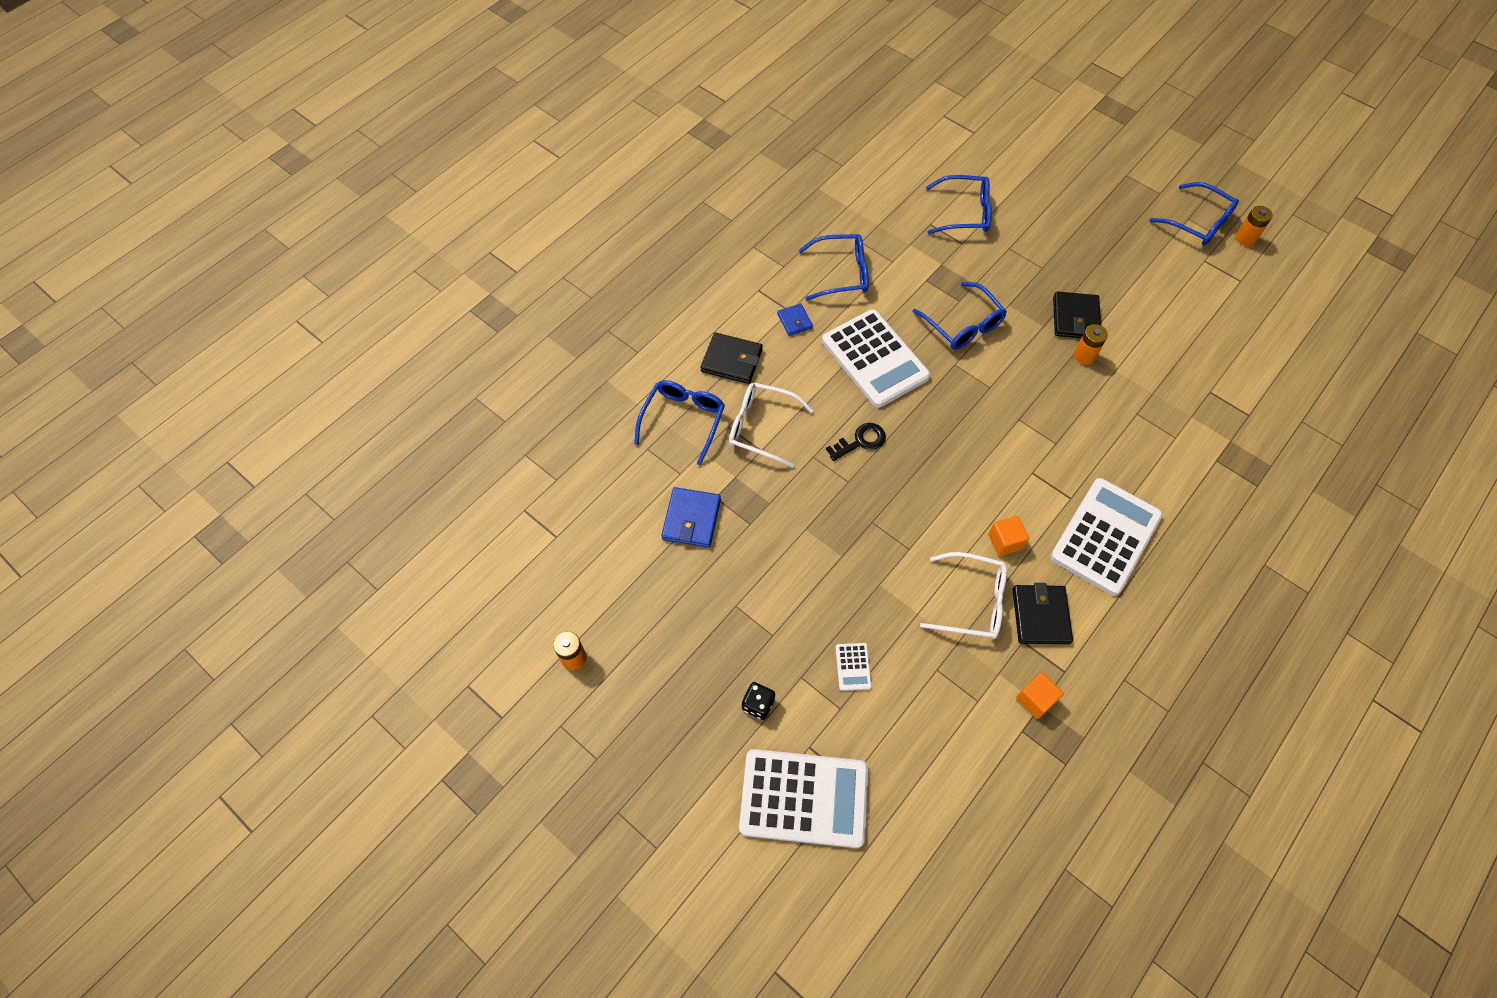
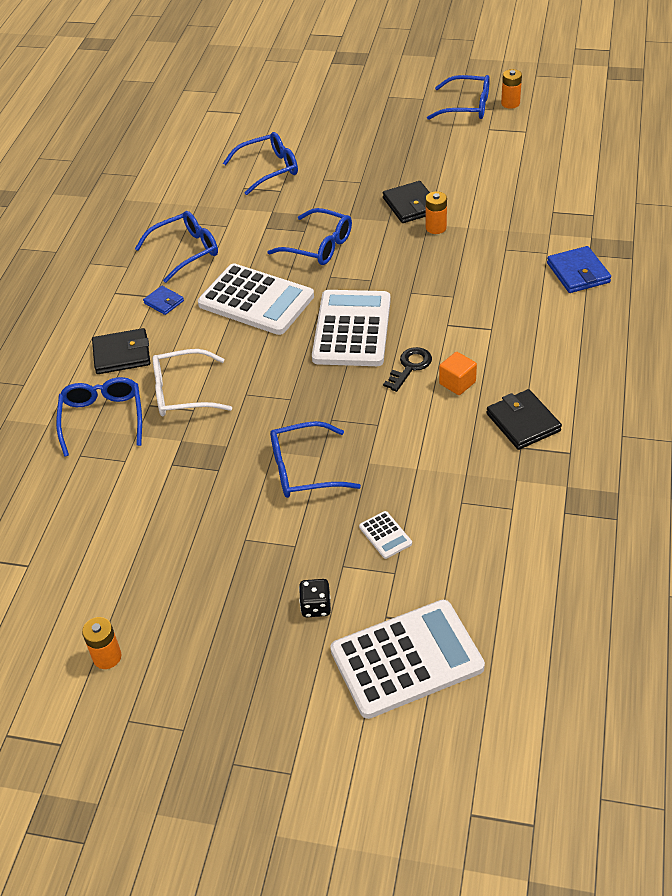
camera: 25 degrees left, 15 degrees down
(691, 519) = (158, 491): blue wallet -> blue wallet (578, 273)
(820, 562) = (303, 470): none -> blue glasses
(860, 441) = (282, 365): black key -> black key (410, 367)
(972, 602) = (459, 438): white glasses -> none
(1035, 699) = (559, 484): orange cube -> none
(1105, 536) = (538, 343): white calculator -> white calculator (352, 329)

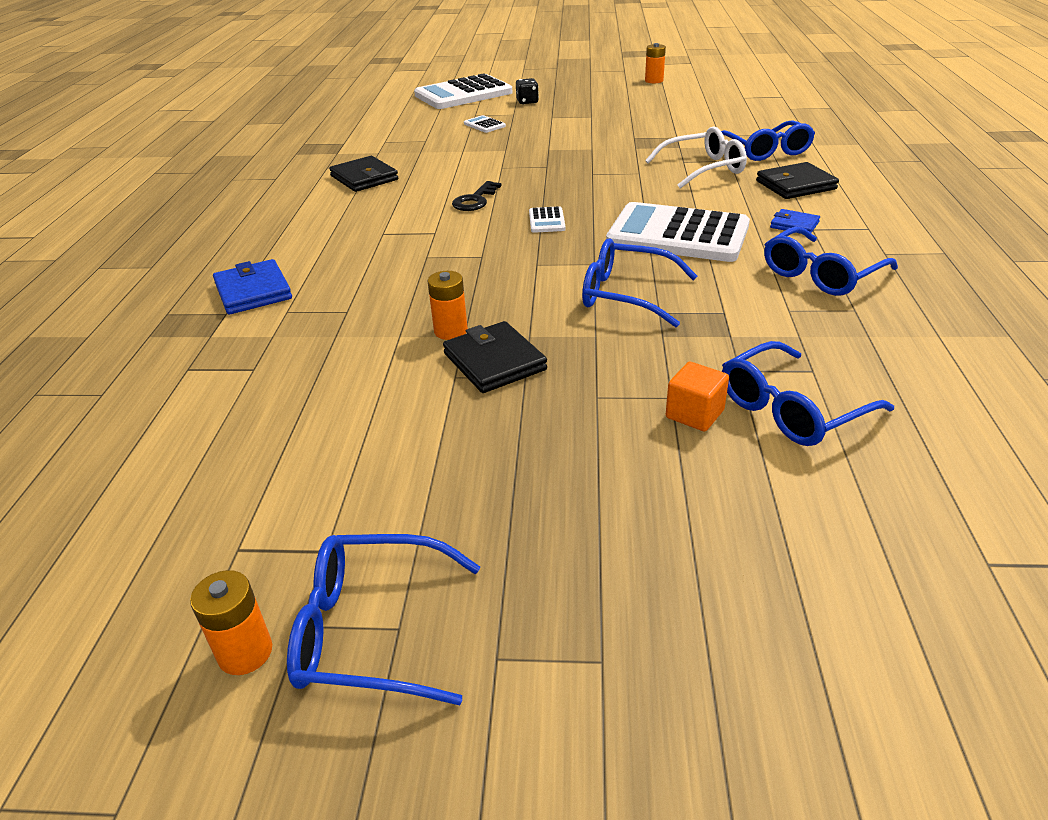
camera: 170 degrees right, 10 degrees down
(303, 470) = (560, 143): blue glasses -> none
(352, 329) = (546, 221): white calculator -> white calculator, size x0.41
(457, 383) = (425, 194): orange cube -> orange cube (694, 414)

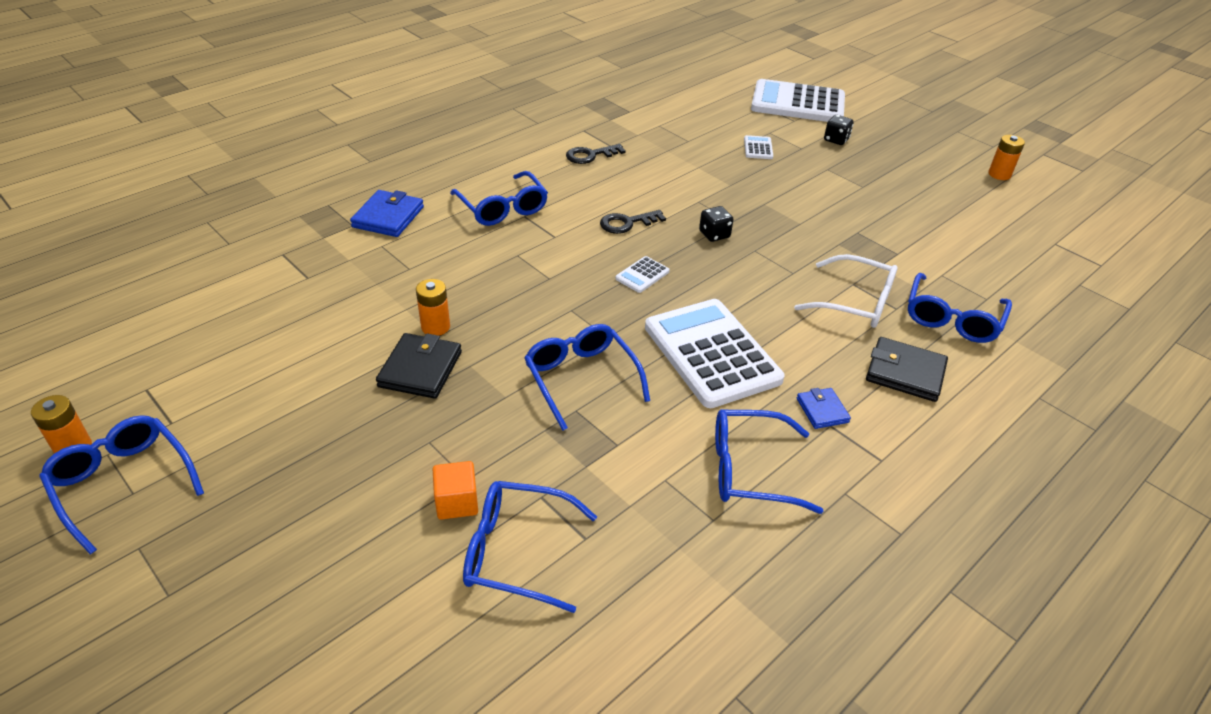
camera: 40 degrees right, 5 degrees up
(354, 237) = (503, 208): none -> blue glasses
(364, 178) = (590, 155): black wallet -> black key
(550, 178) = (714, 234): none -> black dice

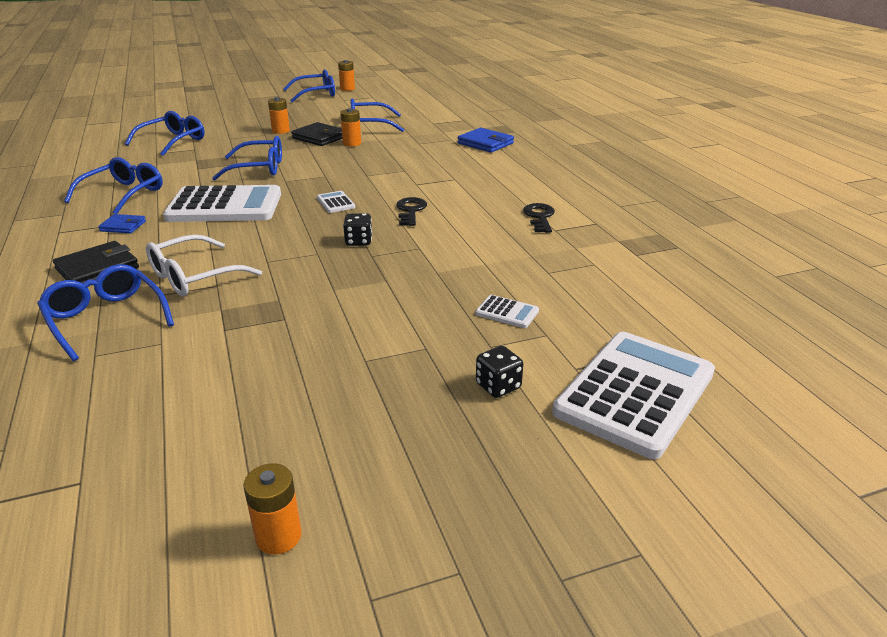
camera: 115 degrees right, 10 degrees down
(403, 428) = (281, 131): none -> orange battery
(457, 502) = (218, 135): orange cube -> none
(503, 208) = (470, 174): blue glasses -> blue glasses (369, 125)

